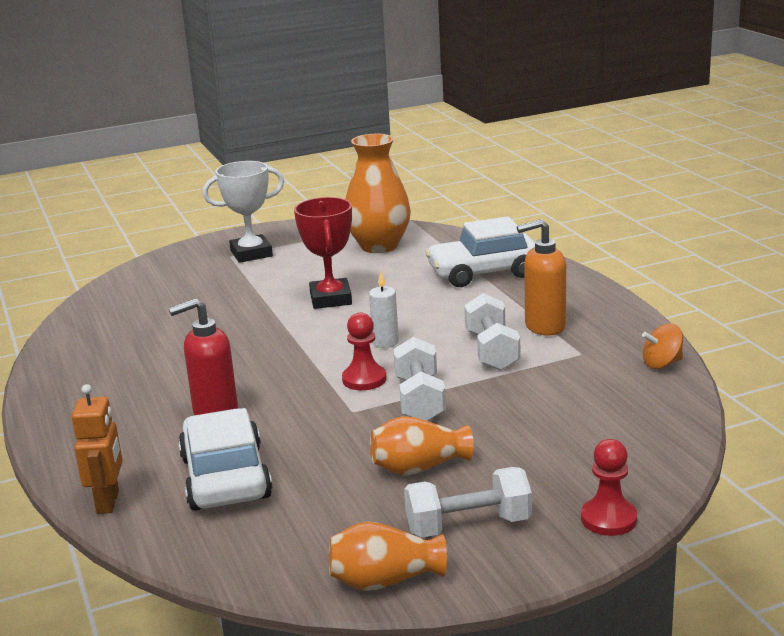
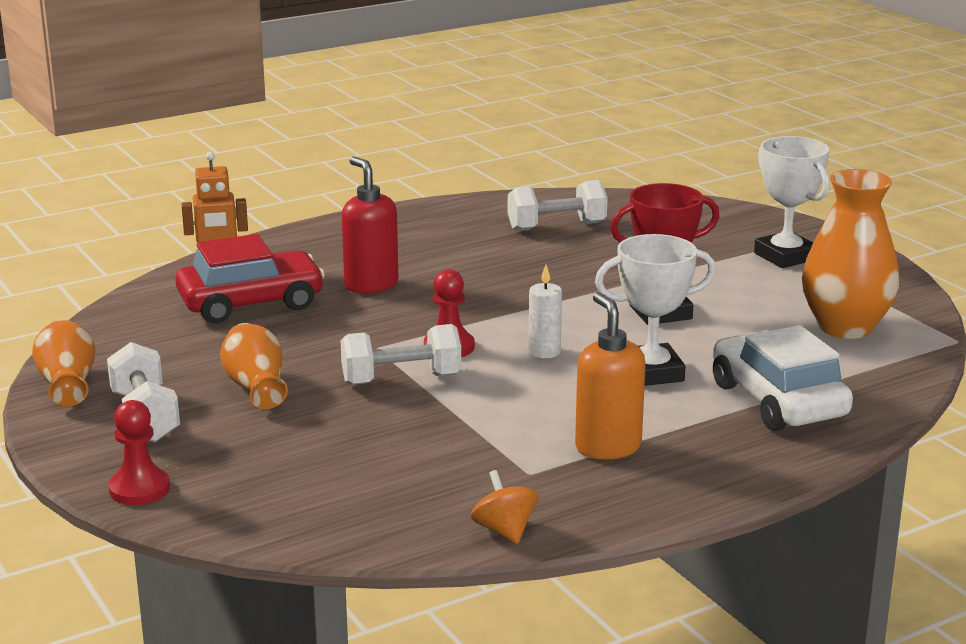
camera: 80 degrees right, 0 degrees up
(225, 477) = (251, 303): white car -> red car
(432, 307) = (651, 372): none -> white trophy
(492, 351) = (529, 415): white dumbbell -> white dumbbell (556, 227)

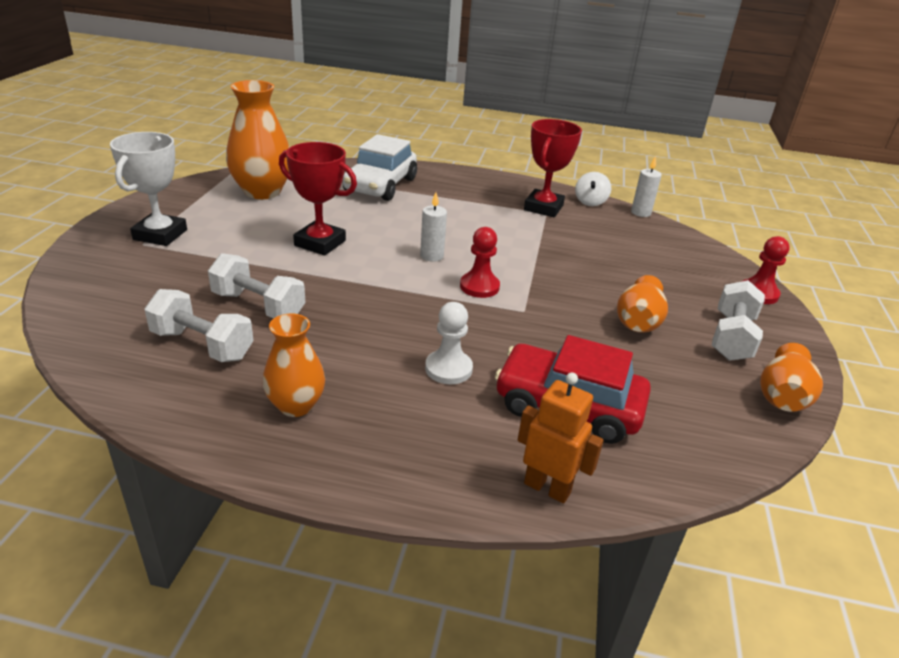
camera: 140 degrees left, 10 degrees up
(371, 285) = (448, 369): red soap dispenser -> white pawn
(401, 379) = (540, 282): white dumbbell -> white dumbbell (258, 306)
(409, 551) = (640, 213): none -> white candle
(432, 231) = (296, 405): none -> orange vase
(504, 530) = (590, 202): orange spinning top -> white spinning top
(545, 480) = (543, 208): none -> red trophy
(607, 447) = (493, 205): orange soap dispenser -> none
(651, 372) = (404, 220): white trophy -> none

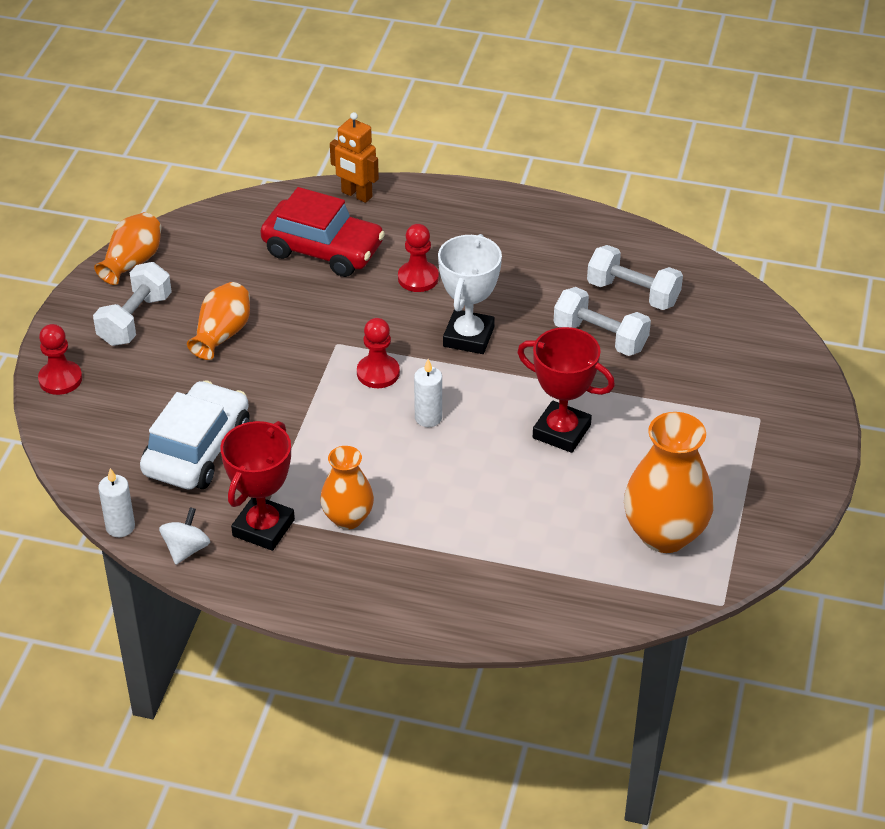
camera: 175 degrees left, 10 degrees up
(160, 235) = (749, 434): white trophy -> white trophy (468, 337)
(296, 405) = (539, 244): orange vase -> orange vase (348, 518)
(380, 185) = (500, 566): white car -> white car (197, 449)
(448, 369) = (418, 278): white pawn -> red pawn

